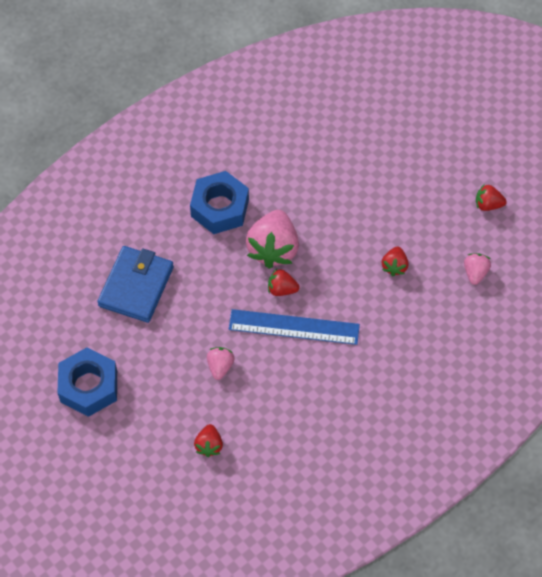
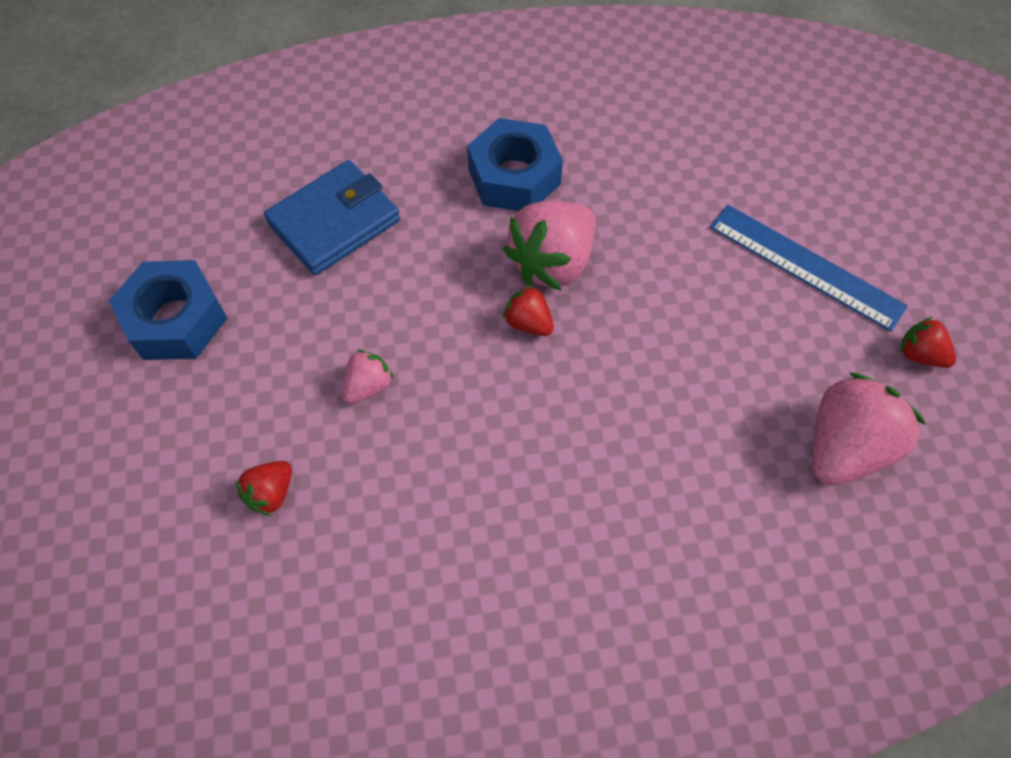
camera: 30 degrees right, 0 degrees up
(294, 327) = (511, 385): blue ruler -> blue ruler (805, 266)
(394, 266) = (718, 373): red strawberry -> none
(475, 272) = (844, 447): pink strawberry -> pink strawberry, size x1.97

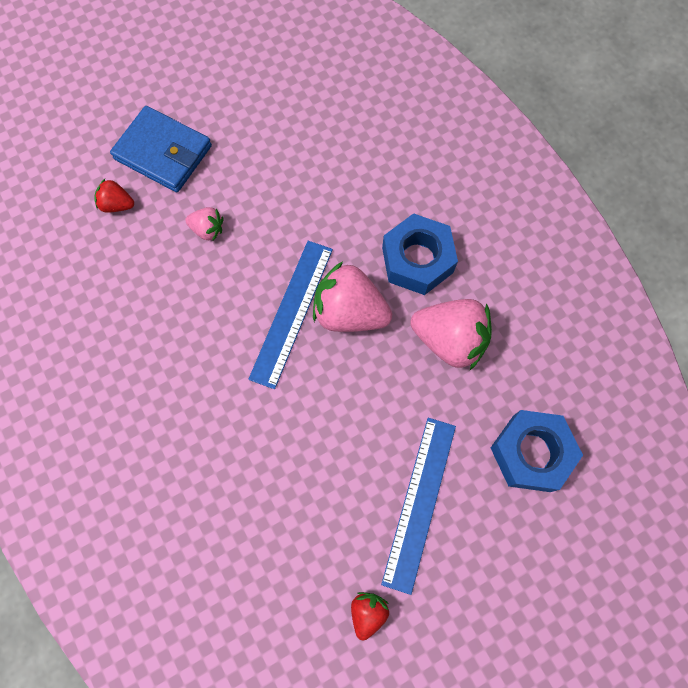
camera: 70 degrees right, 10 degrees up
(175, 319) = (217, 99): blue nut -> blue nut (531, 453)
(334, 222) = (328, 158): blue wallet -> blue wallet (163, 152)
(528, 323) = (292, 312): red strawberry -> blue ruler
(844, 447) = (264, 566): pink strawberry -> pink strawberry (449, 340)

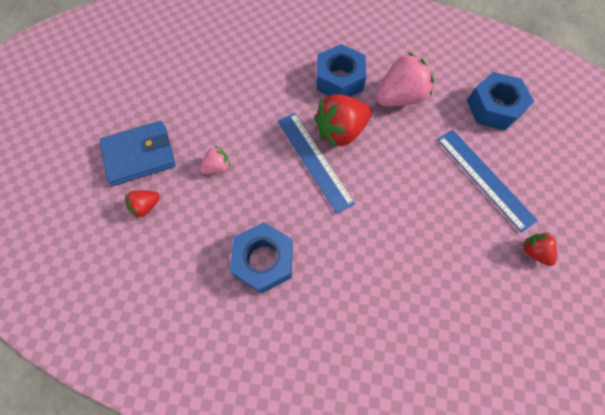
camera: 50 degrees left, 5 degrees down
(146, 350) = (264, 260): none -> blue nut
(349, 312) = (341, 132): pink strawberry -> red strawberry

